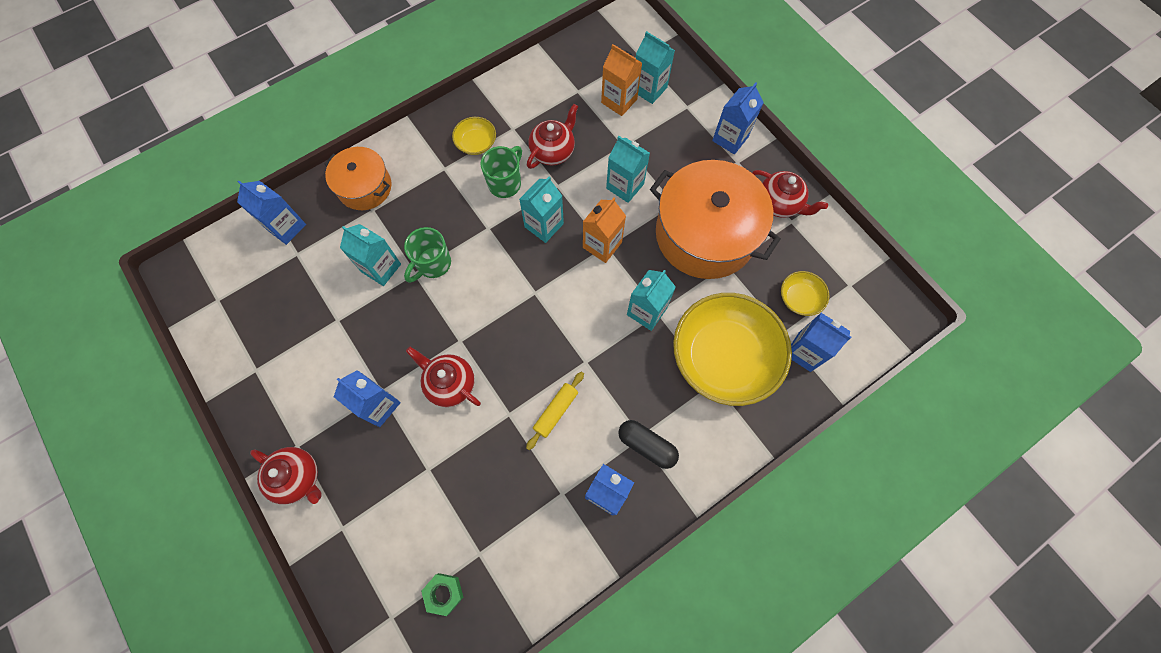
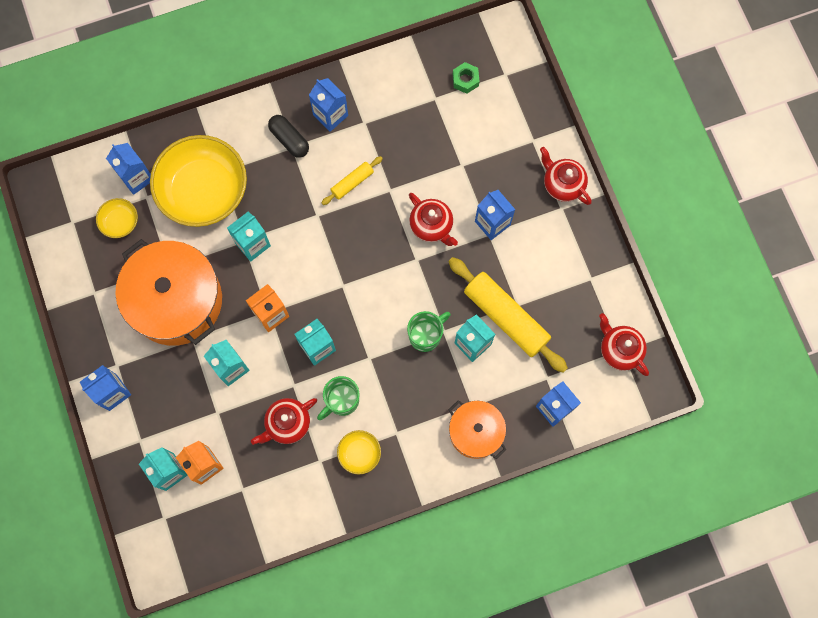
camera: 165 degrees left, 5 degrees up
(349, 303) = (505, 317): none -> yellow rolling pin
(779, 203) = (97, 312): red teapot -> red teapot (619, 350)

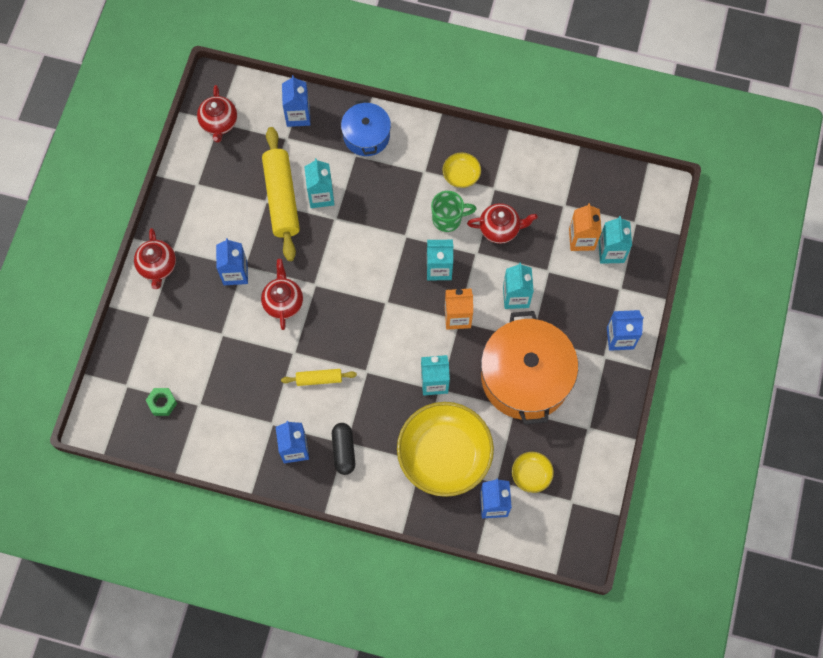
camera: 145 degrees left, 5 degrees down
(426, 335) = (351, 224): green mug -> none
(476, 432) = (366, 136): orange pot -> blue pot

